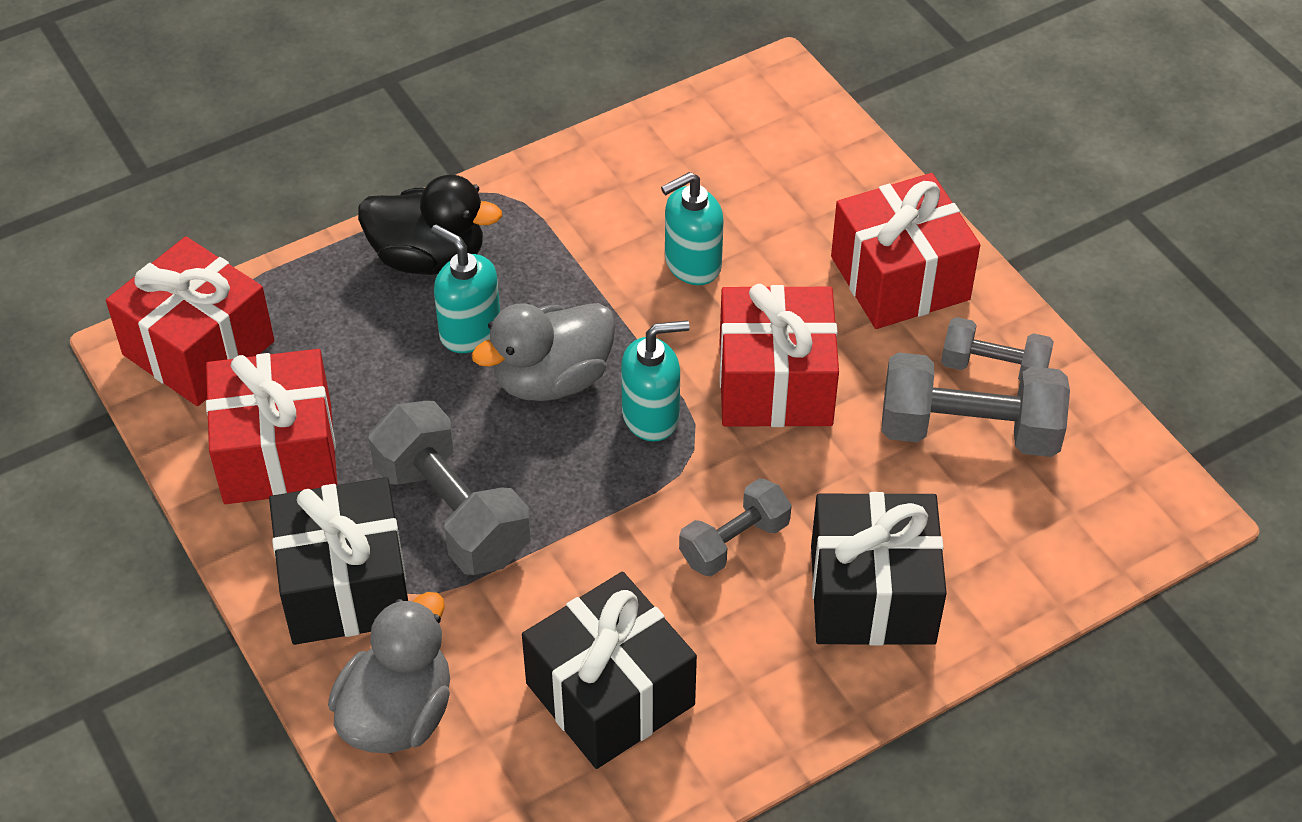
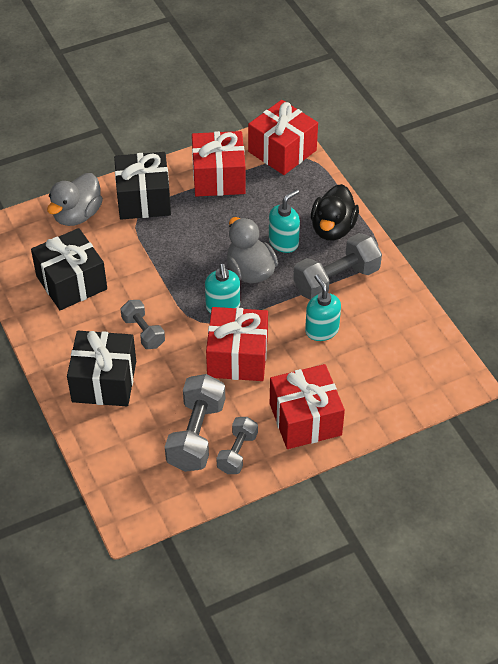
camera: 95 degrees right, 0 degrees up
(398, 714) = (77, 215): grey duck -> grey duck turned 90 degrees clockwise
(452, 512) = (177, 234): grey dumbbell -> grey dumbbell (336, 280)

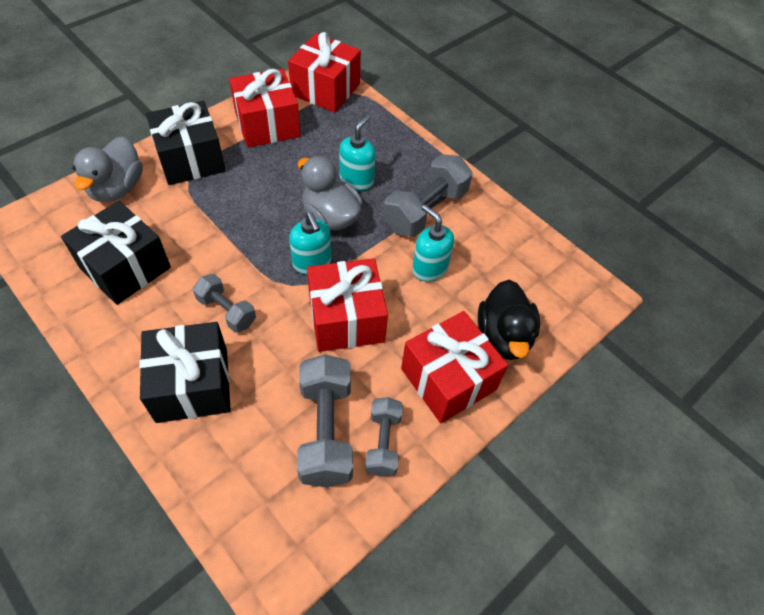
camera: 20 degrees left, 5 degrees up
(333, 228) = (403, 157): black duck -> black duck (503, 336)

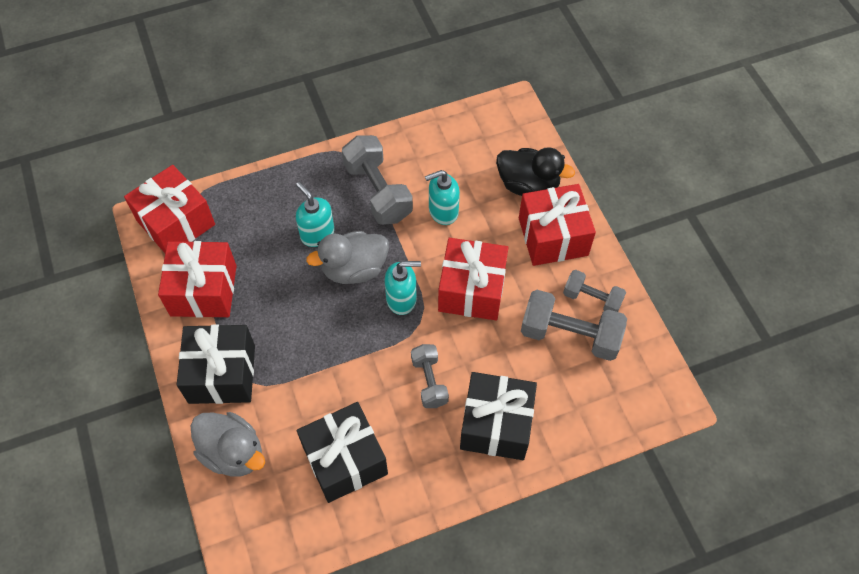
camera: 65 degrees left, 5 degrees up
(227, 311) = (429, 381): grey dumbbell -> grey dumbbell turned 75 degrees counterclockwise

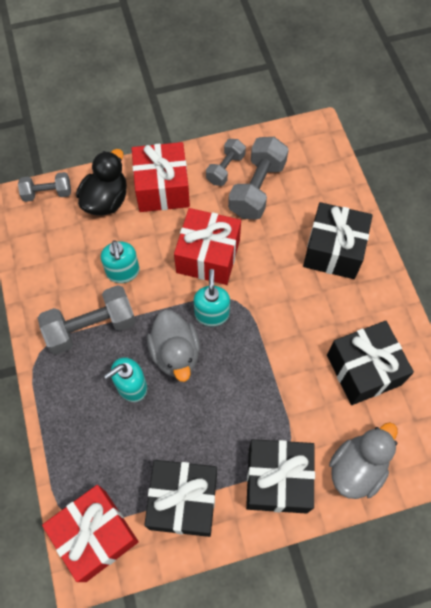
camera: 85 degrees left, 5 degrees up
(203, 290) = (183, 501): red gift -> black gift
(429, 381) = (293, 297): grey dumbbell -> grey dumbbell (47, 193)

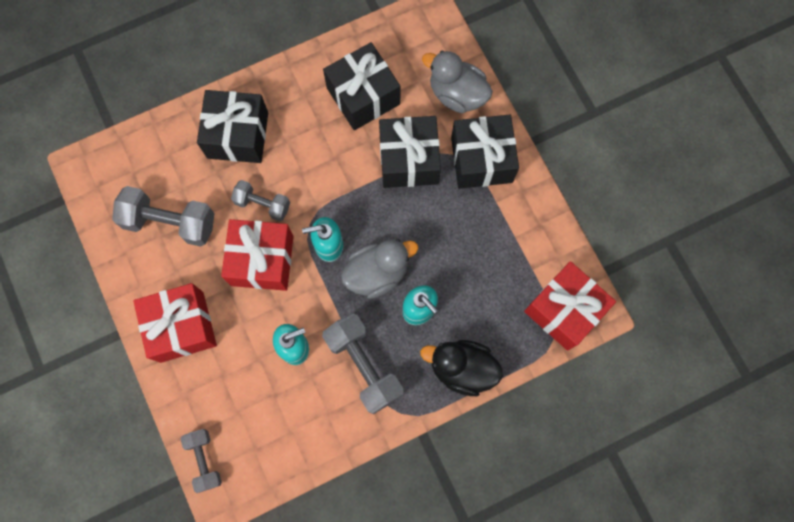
camera: 100 degrees left, 10 degrees up
(106, 200) = (205, 388): black duck -> black duck (462, 368)
(183, 501) = (517, 238): black gift -> black gift (408, 160)
(225, 169) = (147, 261): grey dumbbell -> grey dumbbell (262, 204)

